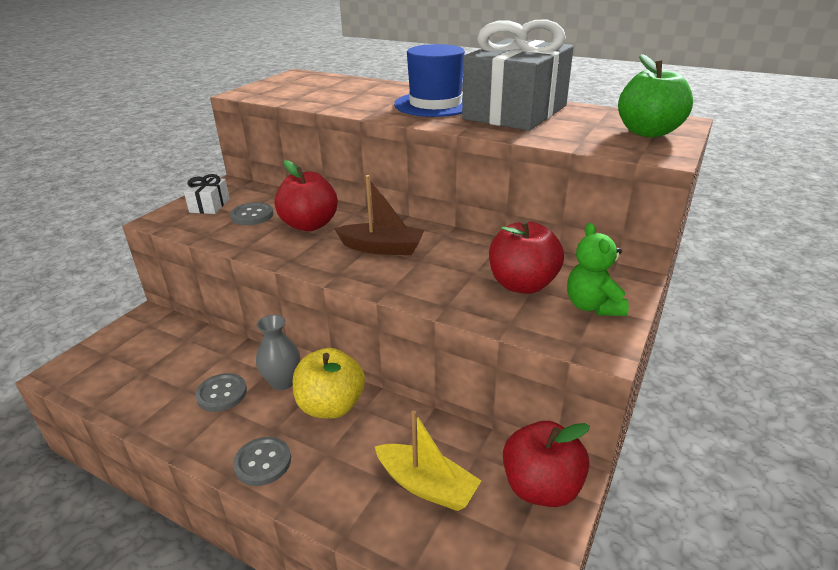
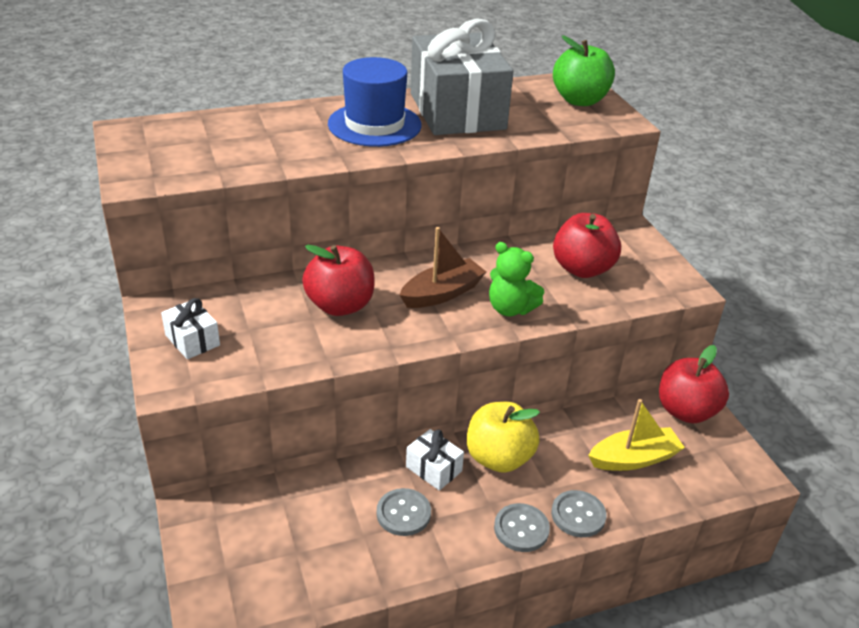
camera: 50 degrees left, 5 degrees up
(252, 215) = (263, 326): grey button -> grey button (578, 515)
(282, 382) = (433, 469): grey vase -> white gift
(592, 306) = (642, 262): green teddy bear -> green teddy bear (510, 309)

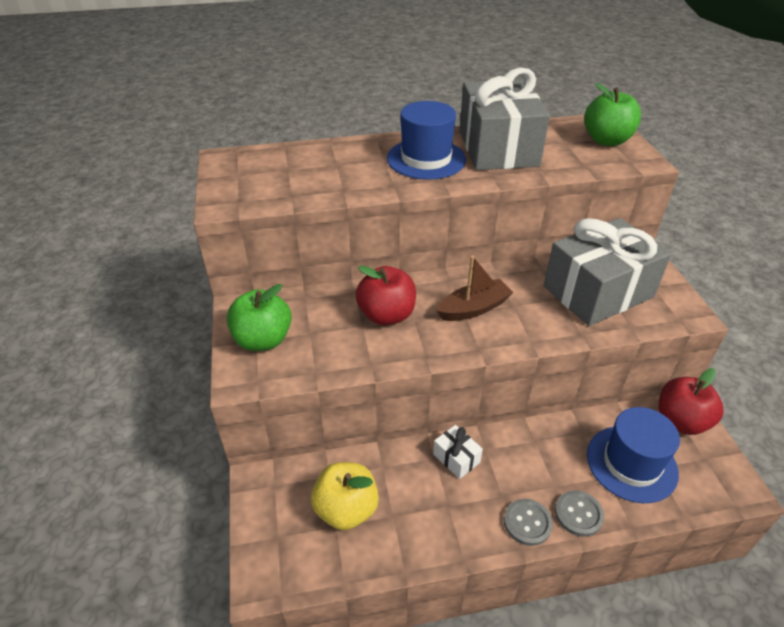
camera: 10 degrees right, 5 degrees up
(192, 340) = (263, 340): white gift -> green apple
(403, 513) = (427, 498): grey button -> none
(499, 458) = (512, 452): yellow apple -> yellow apple (346, 509)
(510, 309) = (531, 326): green teddy bear -> none
(582, 269) = (598, 291): red apple -> grey gift
(634, 459) = (631, 463): yellow boat -> blue hat

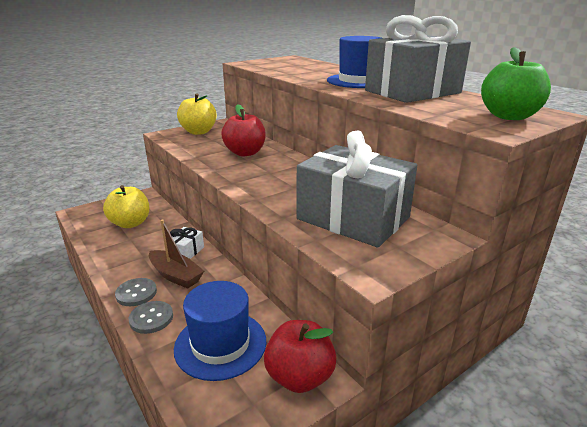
camera: 65 degrees right, 15 degrees down
(263, 340) = (198, 132): green apple -> yellow apple
(473, 308) = (277, 175): brown boat -> brown boat (175, 275)

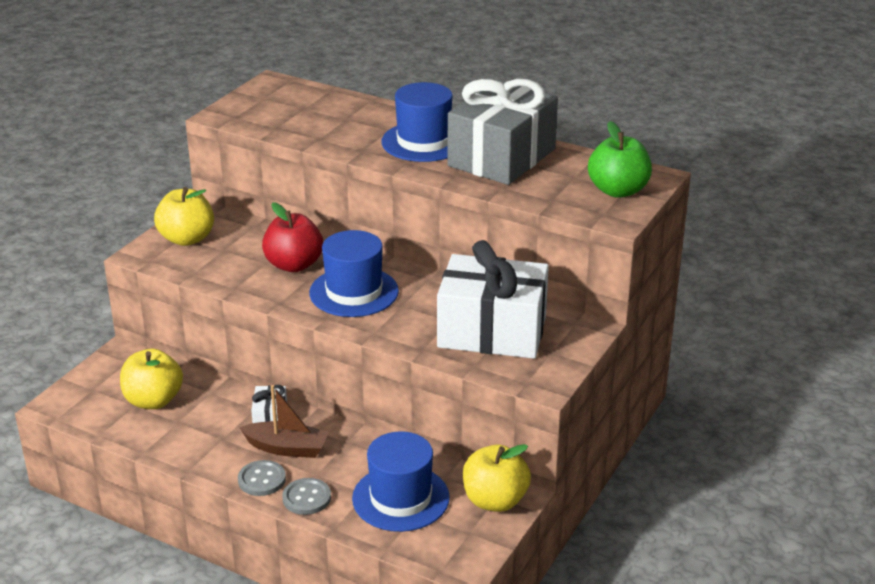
camera: 25 degrees left, 5 degrees up
(268, 173) = (354, 292): none -> blue hat
(299, 377) = (495, 500): red apple -> yellow apple
(353, 218) = (492, 331): grey gift -> white gift

